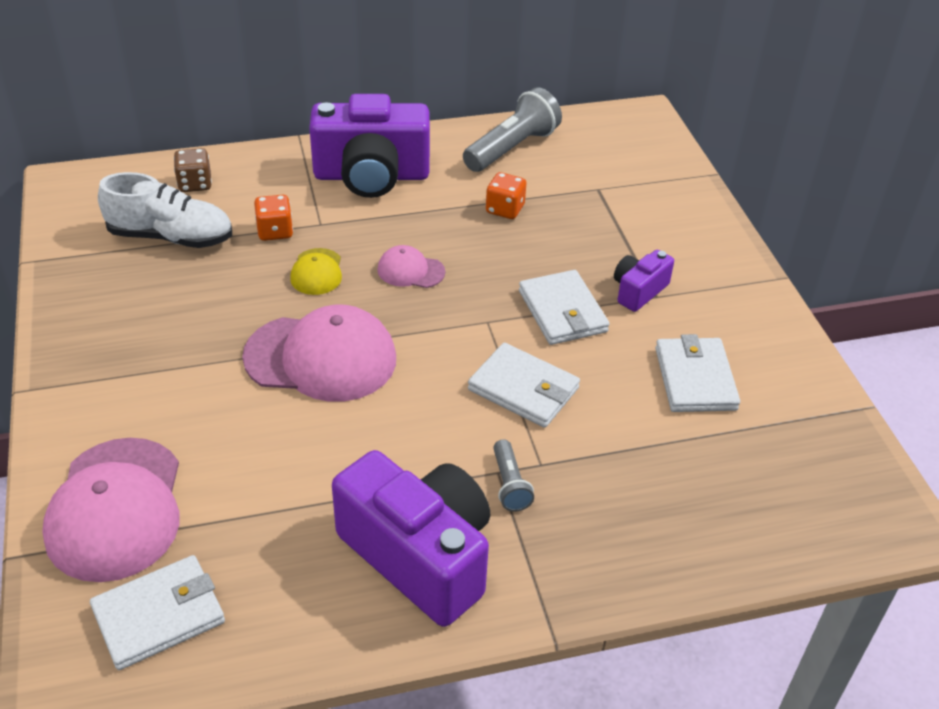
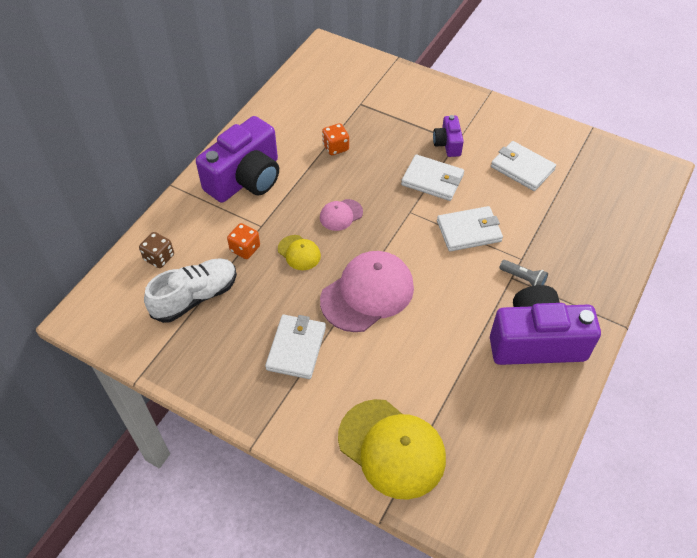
camera: 45 degrees left, 10 degrees up
(116, 509) = (391, 448): pink cap -> yellow cap
(159, 615) = (482, 470): white wallet -> white wallet (296, 348)
(512, 148) = (291, 110): grey flashlight -> none

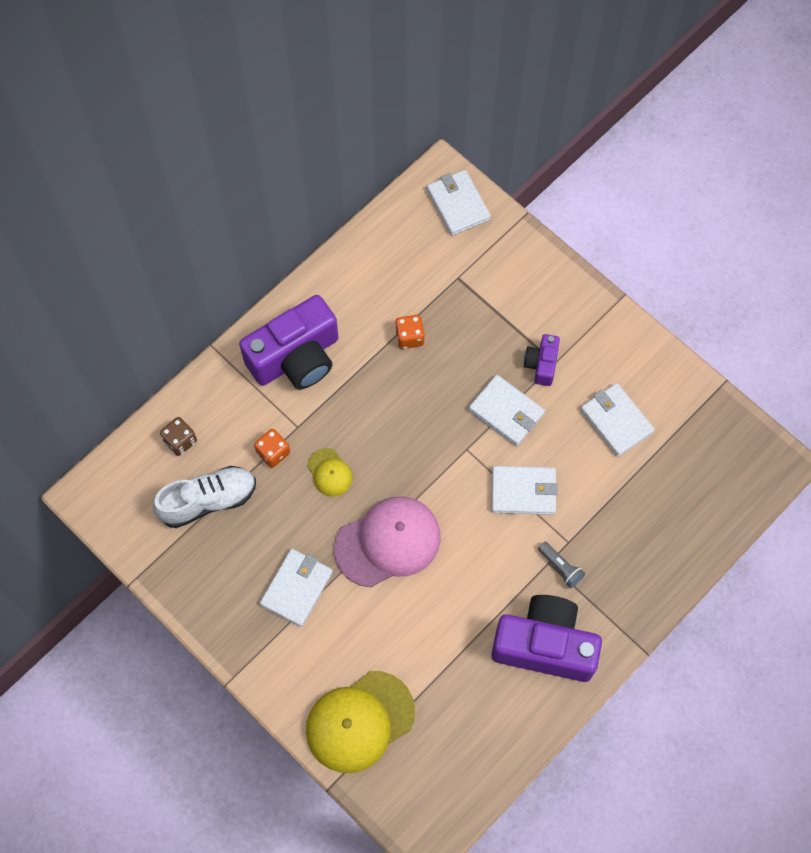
camera: 15 degrees right, 15 degrees up
(341, 215) = (388, 434): pink cap -> none
(344, 61) = (458, 204): none -> white wallet
(391, 448) = (359, 721): yellow cap -> yellow cap turned 90 degrees clockwise

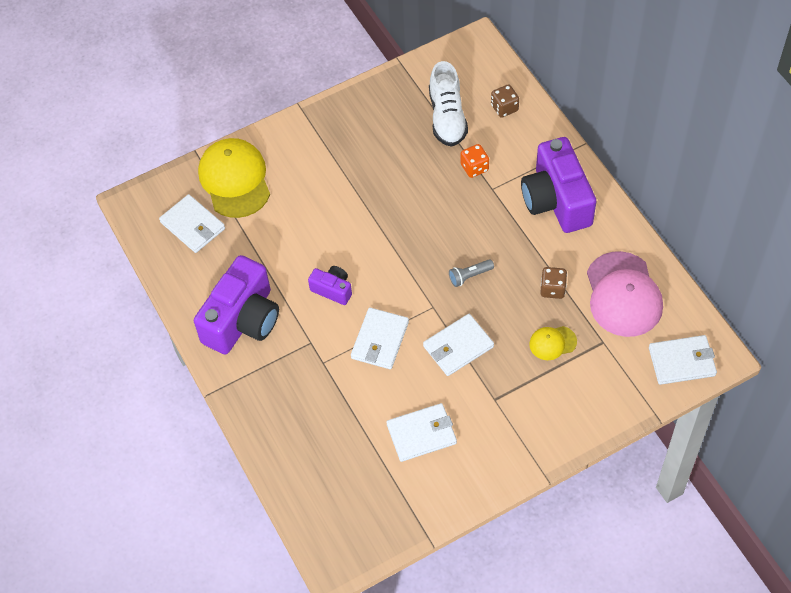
camera: 110 degrees right, 10 degrees down
(296, 588) = (354, 161): white wallet -> white wallet (193, 226)
(329, 472) = (444, 203): yellow cap -> yellow cap (552, 343)
(388, 542) = (370, 230): pink cap -> pink cap (623, 294)
(409, 337) = (552, 289): orange dice -> brown dice
(541, 364) = (496, 388): purple camera -> purple camera (332, 289)
(560, 567) = (303, 350): grey flashlight -> grey flashlight (469, 276)

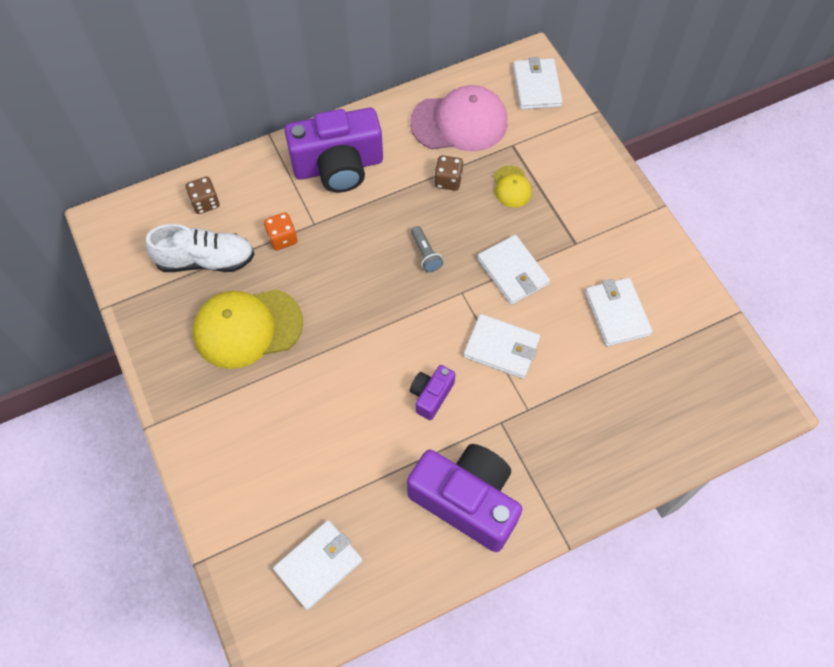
camera: 90 degrees left, 5 degrees up
(235, 180) = (254, 509): yellow cap -> yellow cap (247, 328)

